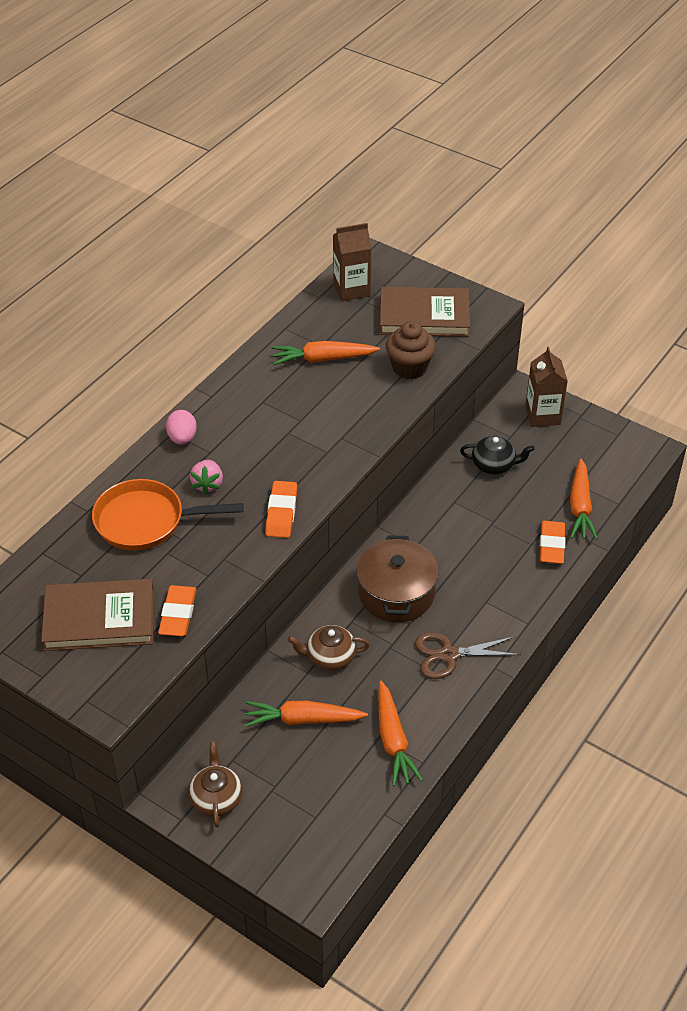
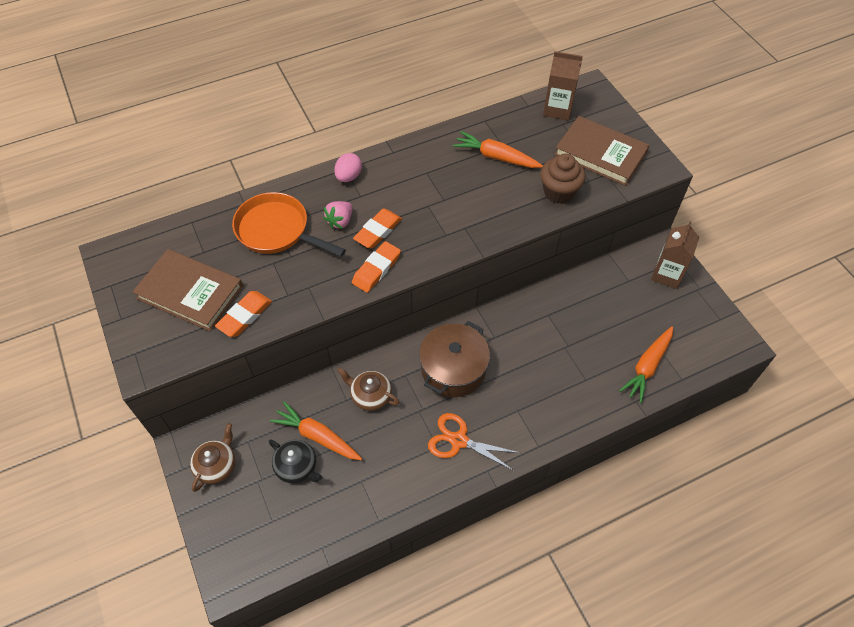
camera: 30 degrees right, 10 degrees up
(393, 740) = (369, 489): orange carrot -> none
(449, 655) = (459, 441): brown scissors -> orange scissors
(494, 465) = (600, 298): black teapot -> black teapot (297, 467)
(551, 545) = (602, 389): orange eraser -> orange eraser (378, 231)

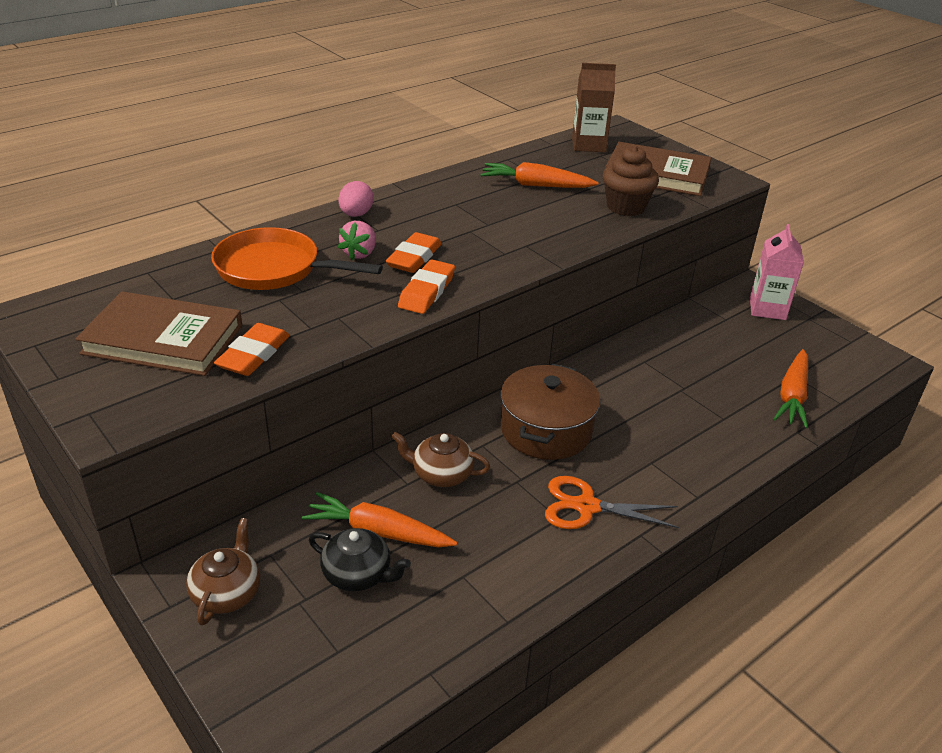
camera: 15 degrees left, 20 degrees down
(667, 274) = (767, 309): brown carton -> pink carton

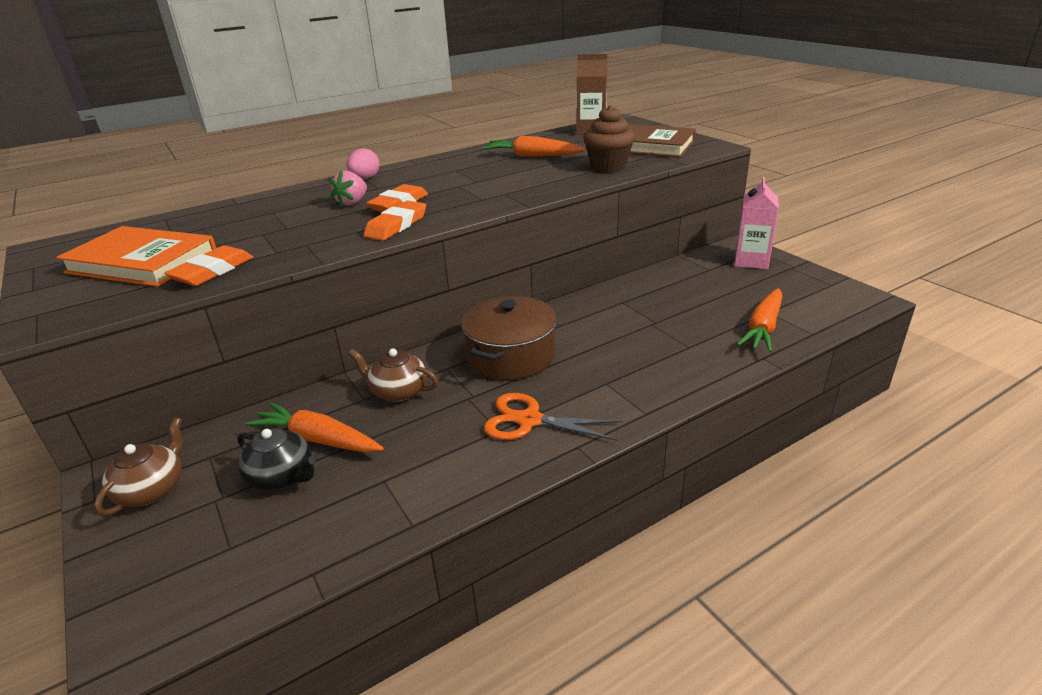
camera: 10 degrees right, 5 degrees down
(163, 339) = (142, 262): brown book -> orange book
(274, 269) = (272, 214): orange pan -> none

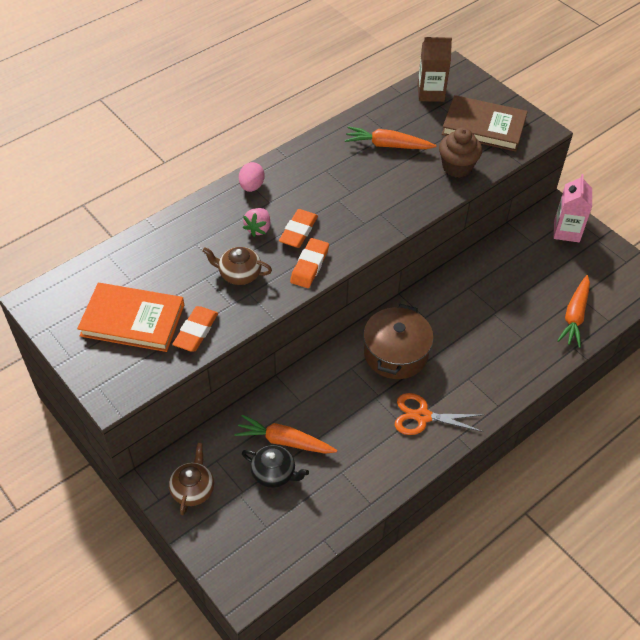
camera: 10 degrees left, 20 degrees up
(398, 391) = (324, 393): brown teapot -> brown teapot (239, 274)

